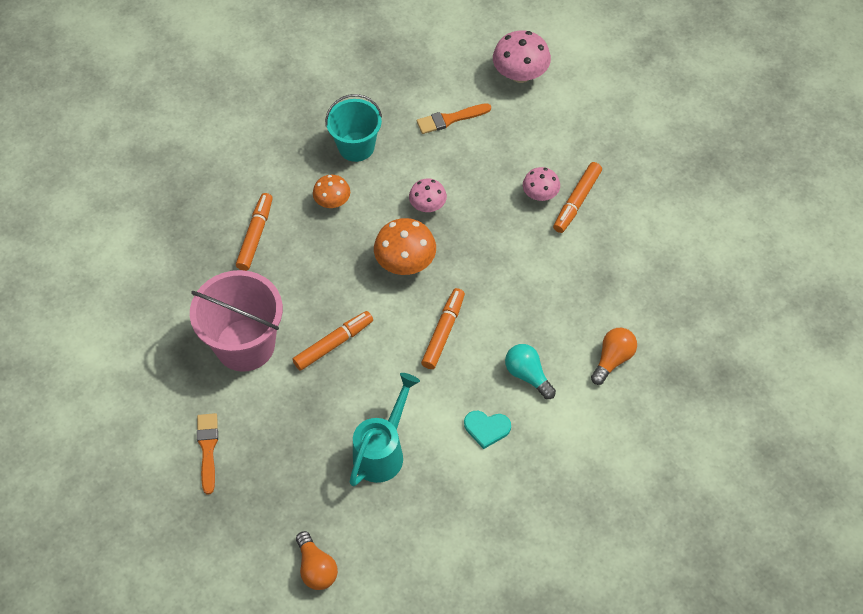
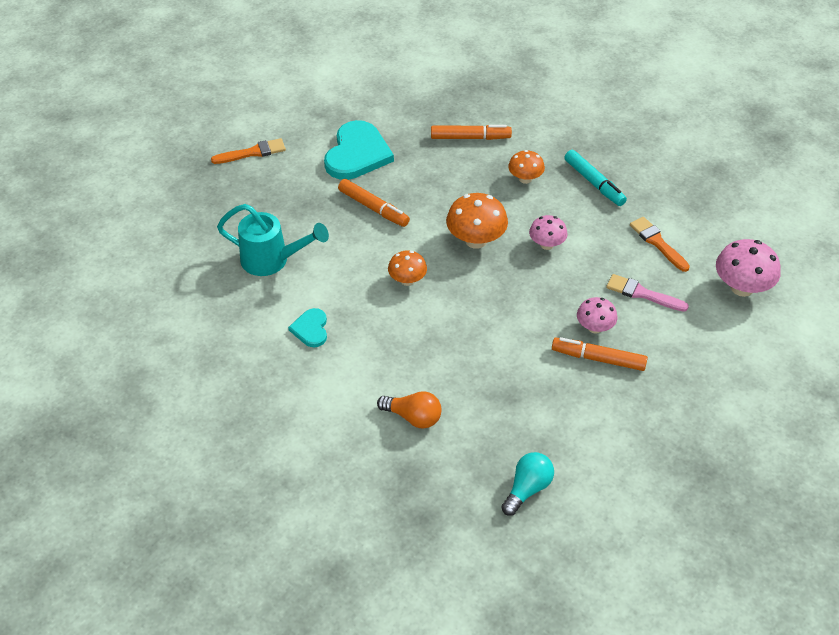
camera: 75 degrees right, 10 degrees down
(245, 345) = (357, 154): pink bucket -> turquoise heart
(316, 568) = (152, 239): orange light bulb -> none
(356, 147) = (594, 183): turquoise bucket -> turquoise marker
(443, 332) = (407, 280): orange marker -> orange mushroom
(509, 148) = (642, 294): none -> pink brush
(528, 375) = (377, 351): turquoise light bulb -> turquoise light bulb (527, 489)

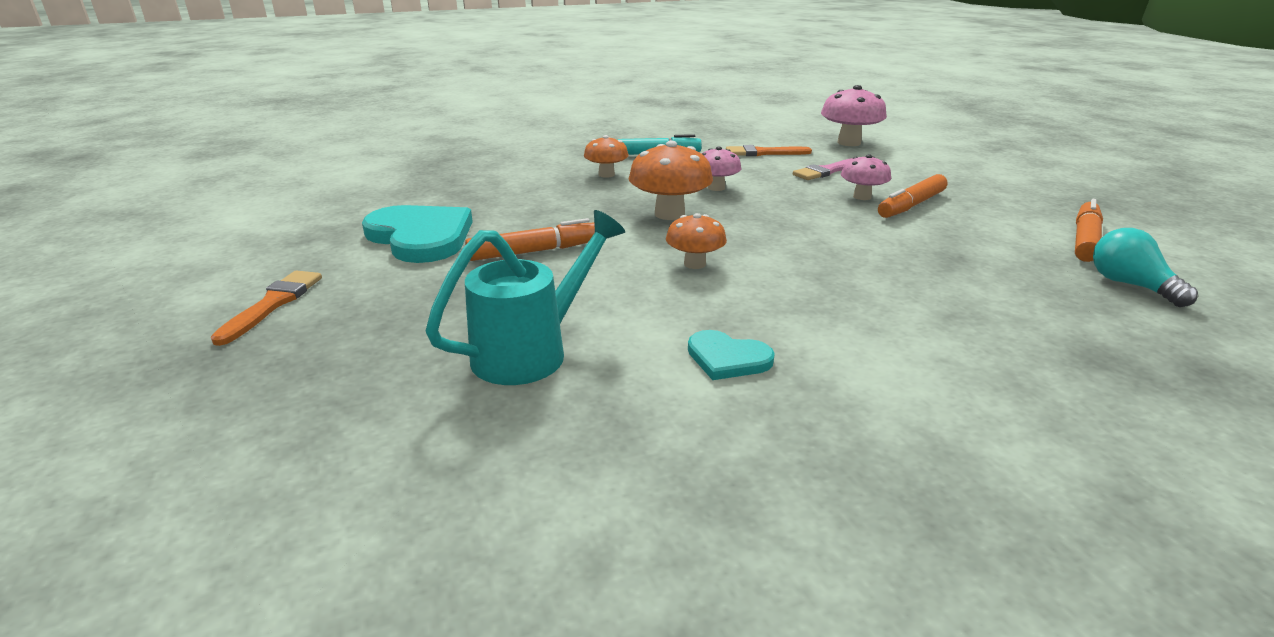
camera: 60 degrees left, 20 degrees down
(413, 417) = (974, 325): orange light bulb -> none
(470, 137) = (505, 181): orange marker -> orange marker (1084, 240)

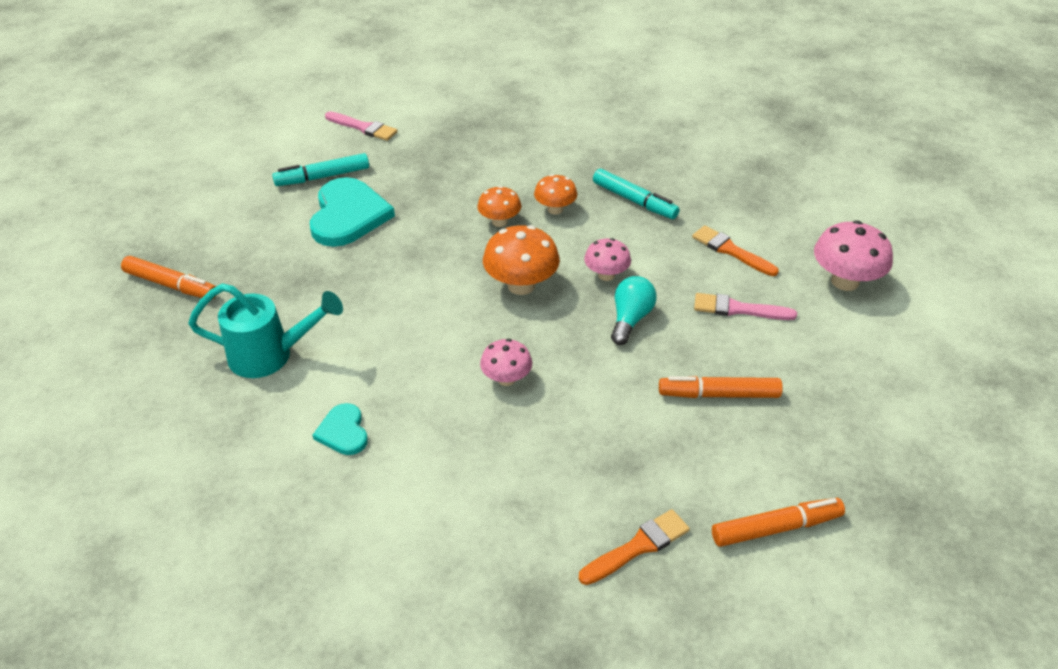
camera: 45 degrees right, 15 degrees up
(273, 304) = (217, 235): orange brush -> orange brush (638, 546)
(328, 190) = (363, 127): none -> pink brush
(340, 226) = (323, 177): none -> turquoise marker
(534, 251) = (385, 271): orange marker -> orange marker (171, 285)
(694, 264) = (452, 347): orange mushroom -> orange mushroom (499, 222)
(862, 197) = (699, 358): pink mushroom -> pink mushroom (506, 379)
(1130, 285) = (697, 583): turquoise light bulb -> turquoise light bulb (630, 319)

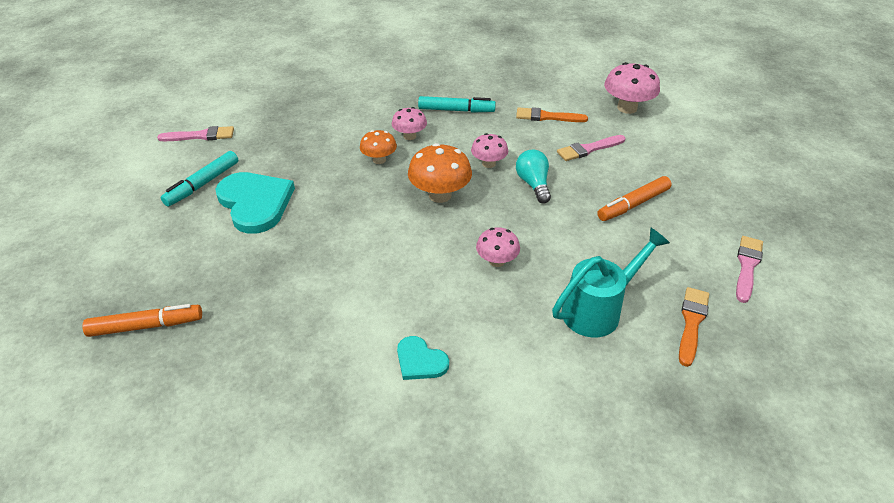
camera: 35 degrees left, 0 degrees up
(271, 355) = (300, 336): turquoise watering can -> turquoise watering can (599, 309)
(555, 209) = (409, 136): orange mushroom -> pink mushroom
(775, 528) = (747, 266): orange marker -> pink brush

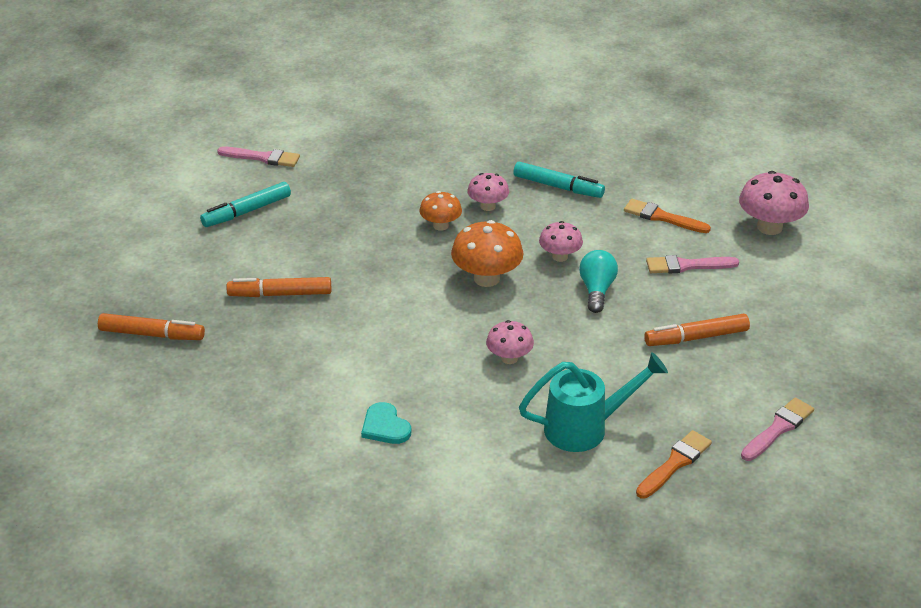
camera: 20 degrees right, 5 degrees down
(255, 203) = (292, 243): turquoise heart -> none
(263, 252) = (280, 294): none -> orange marker

